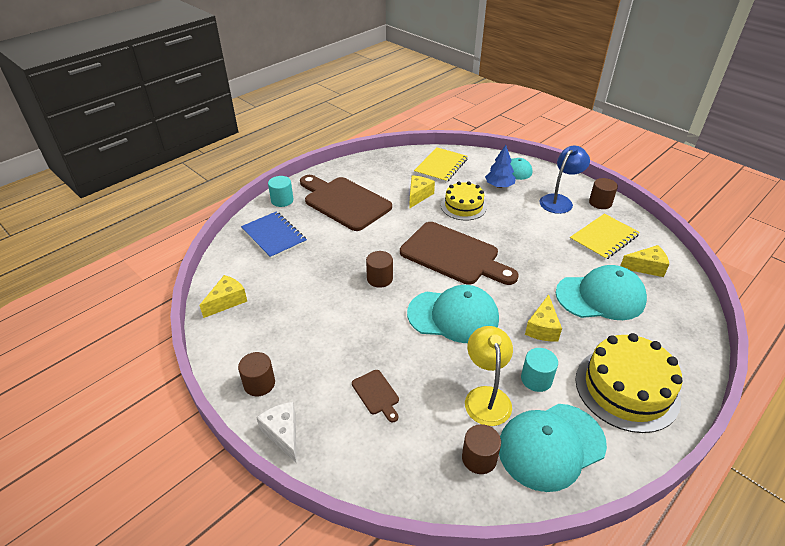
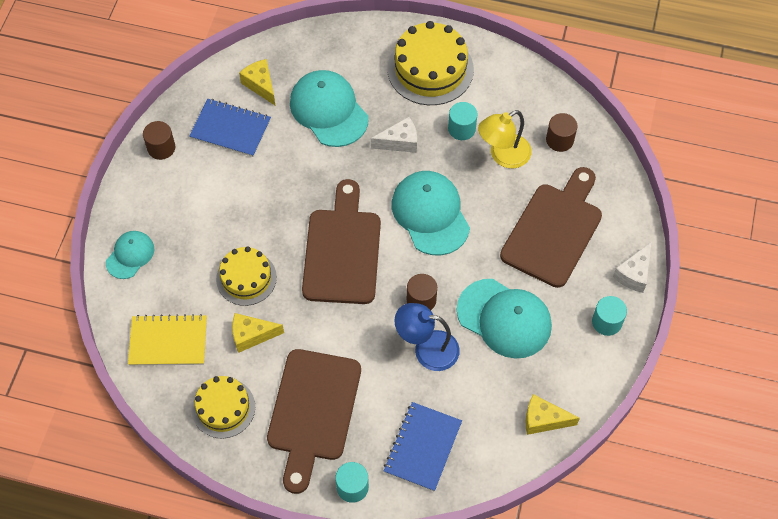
camera: 120 degrees left, 20 degrees up
(259, 383) = (606, 322): brown cylinder -> turquoise cylinder
(376, 394) = (554, 230): brown cutting board -> brown cutting board, size x2.38
(379, 172) = (223, 408): none -> yellow cake
(499, 186) = (180, 258): blue tree -> none
(542, 328) = (399, 142): yellow cheese -> white cheese
(551, 446) = (518, 101): turquoise cap -> turquoise cap (504, 318)
(559, 200) = (179, 187): blue lamp -> blue lamp (427, 349)
(604, 238) = (230, 129): yellow notebook -> blue notebook

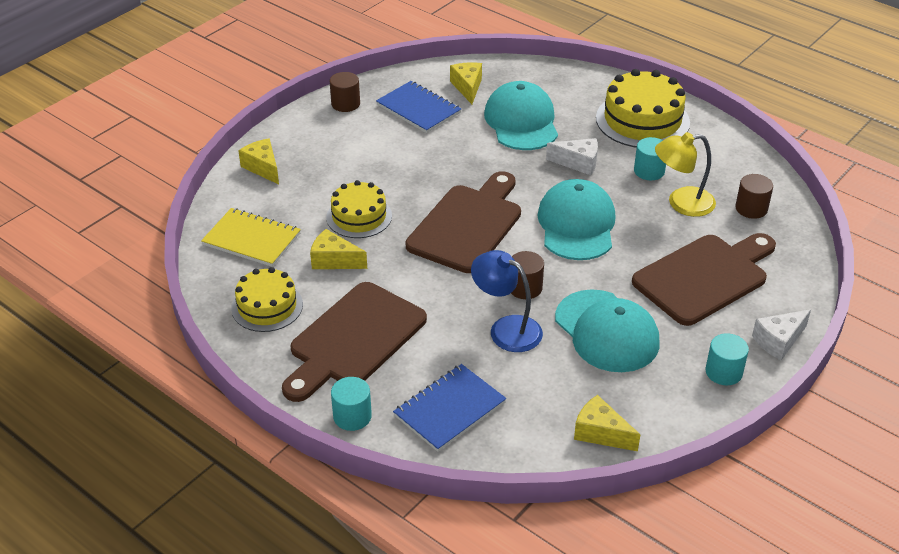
camera: 25 degrees right, 20 degrees down
(130, 255) = (263, 168): turquoise cap -> yellow cheese

